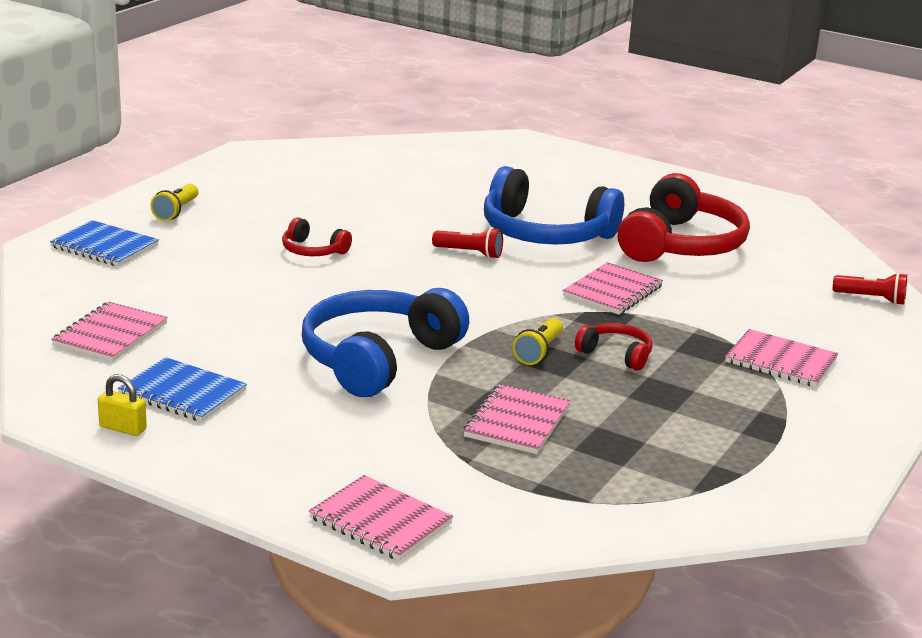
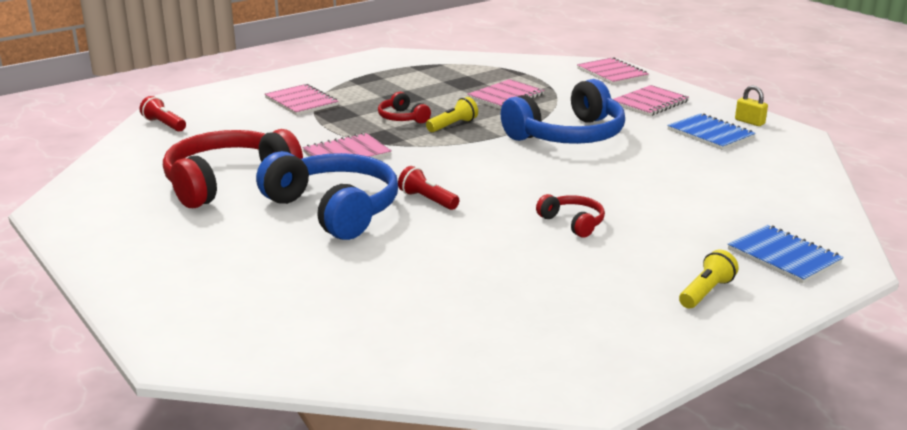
camera: 155 degrees left, 0 degrees up
(110, 334) = (765, 175): pink notebook -> pink notebook (649, 103)

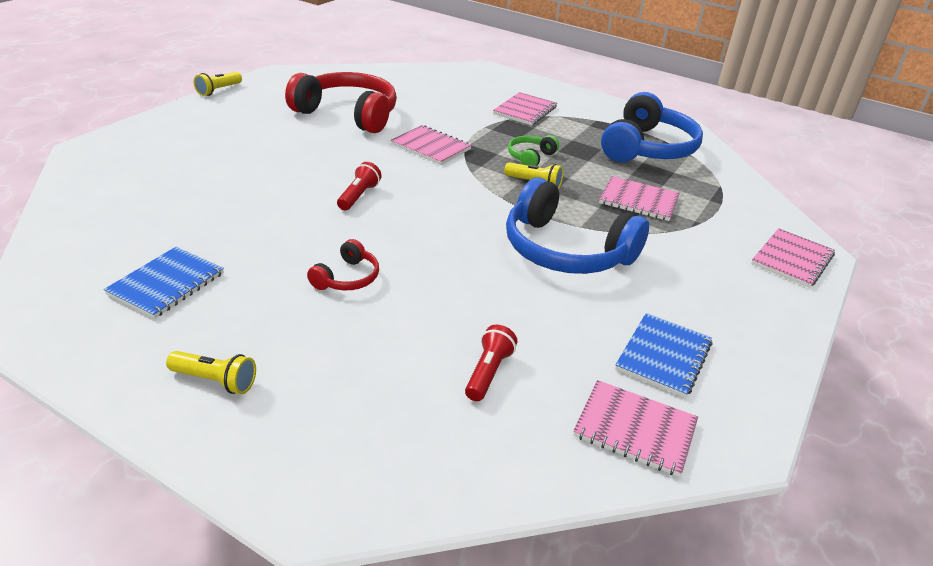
camera: 65 degrees right, 10 degrees up
(69, 252) = (219, 90): none -> yellow flashlight
(164, 125) = (435, 74): red flashlight -> red flashlight (488, 372)
(334, 209) = (320, 160): blue headphones -> blue headphones (647, 148)
(402, 118) = (530, 157): red headphones -> green headphones
(649, 103) = (722, 297): pink notebook -> pink notebook (635, 429)
(749, 122) = (742, 391): yellow padlock -> none
(783, 256) = (321, 441): blue notebook -> blue notebook (166, 284)

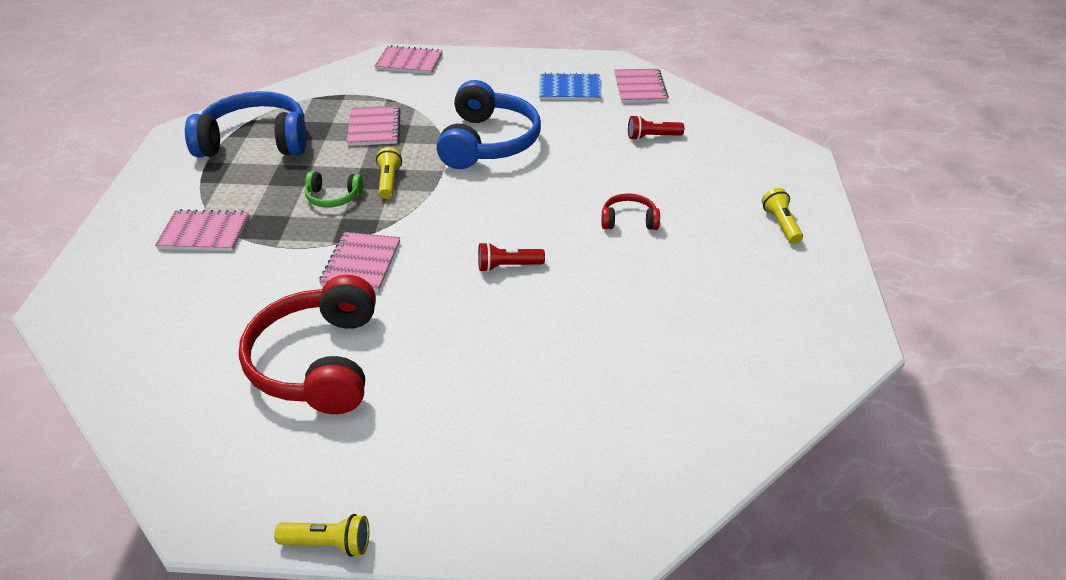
camera: 115 degrees left, 5 degrees up
(166, 284) = (737, 301): blue notebook -> none

